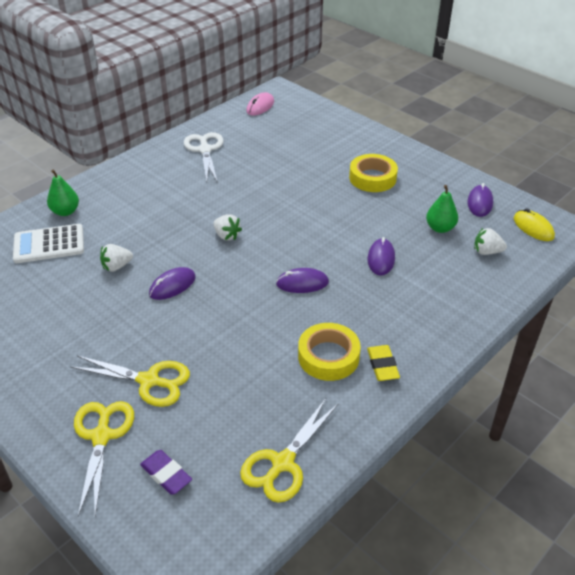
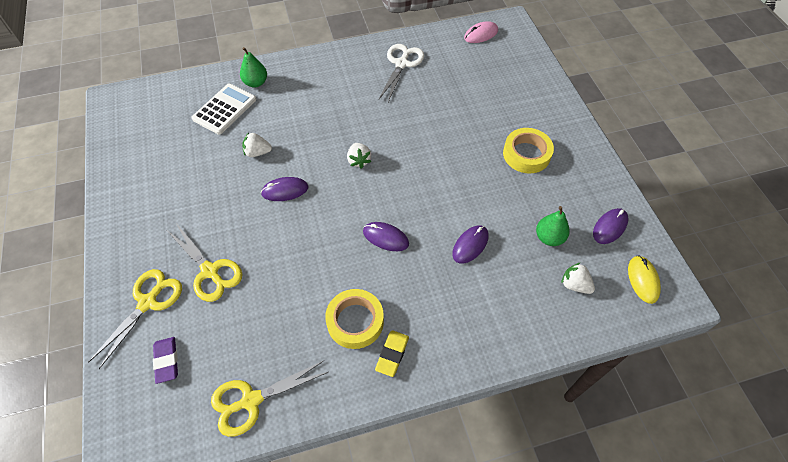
camera: 30 degrees right, 15 degrees up
(49, 244) = (224, 109): white calculator -> white calculator turned 105 degrees clockwise

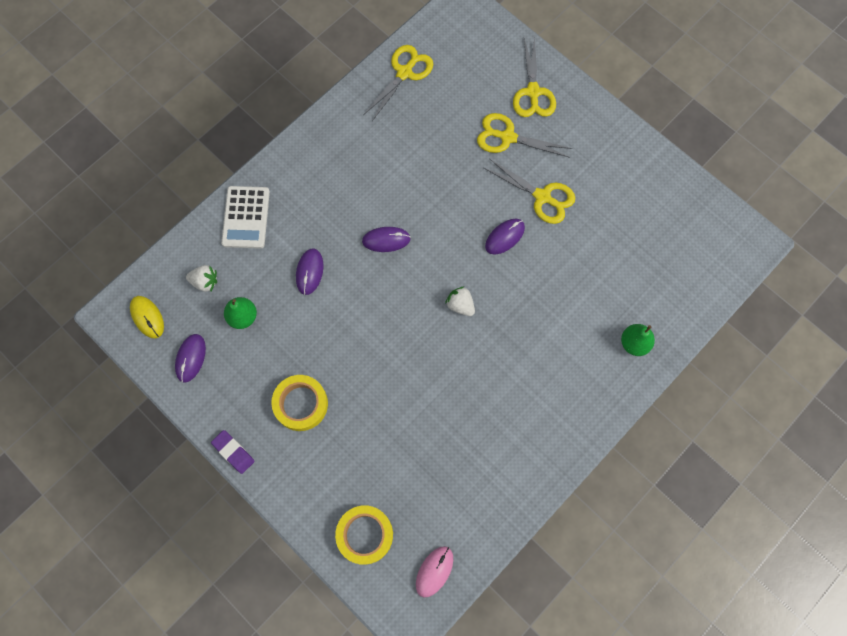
camera: 150 degrees right, 15 degrees up
(166, 361) = (483, 65): purple eraser -> purple eraser (233, 452)
(224, 109) = (635, 292): white calculator -> white calculator (246, 217)
(228, 205) = (542, 197): none -> yellow scissors
(257, 152) = (561, 262): white strawberry -> none
(355, 321) = (367, 160): yellow tape -> yellow tape (365, 535)
(392, 354) = (325, 151): yellow eraser -> none
(401, 64) = (499, 462): white scissors -> none

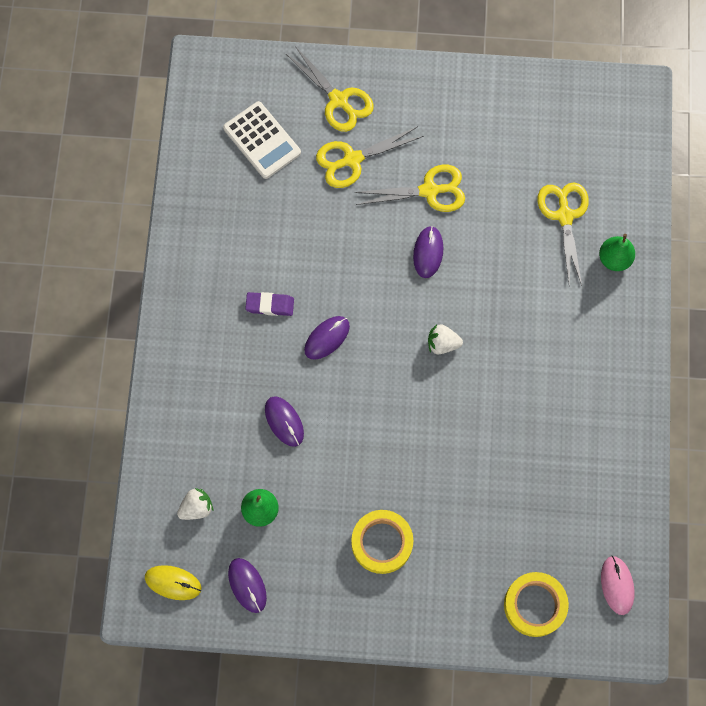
camera: 40 degrees left, 0 degrees up
(233, 452) = (361, 633): purple eraser -> purple eraser (270, 305)
(246, 217) = (180, 419): white calculator -> white calculator (262, 140)
(404, 73) = (206, 170): yellow scissors -> yellow scissors (564, 216)

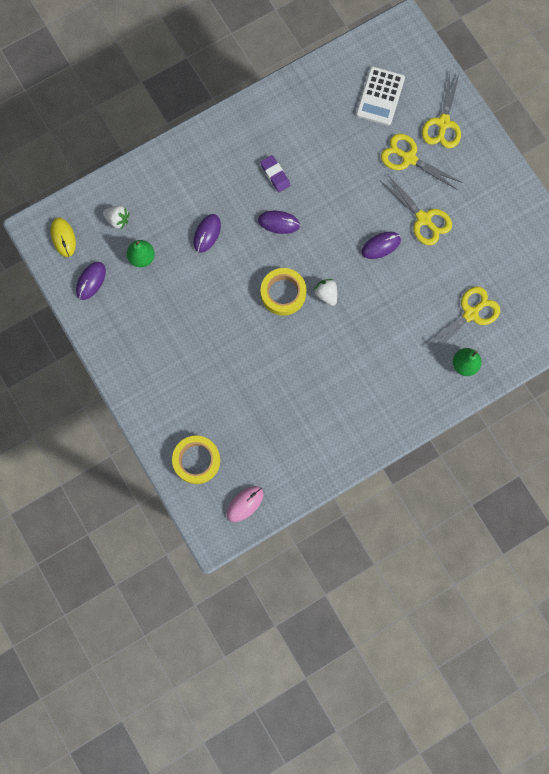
camera: 55 degrees right, 5 degrees up
(382, 543) = (172, 342): yellow tape -> yellow tape (283, 293)

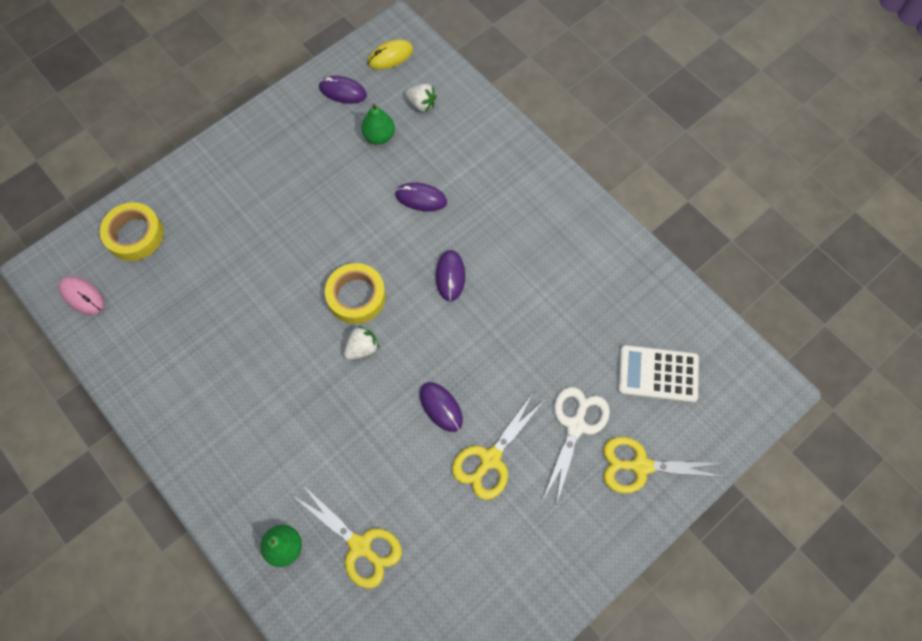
camera: 80 degrees right, 10 degrees down
(117, 220) = (421, 104): white strawberry -> white strawberry turned 75 degrees counterclockwise
(275, 175) = (514, 262): purple eraser -> none
(409, 158) = (576, 426): yellow scissors -> white scissors

